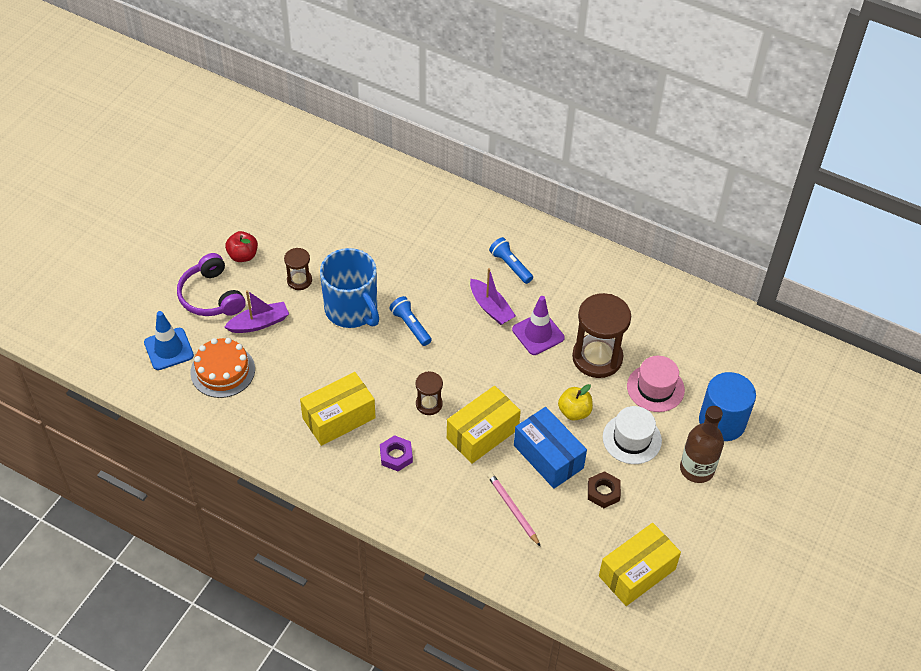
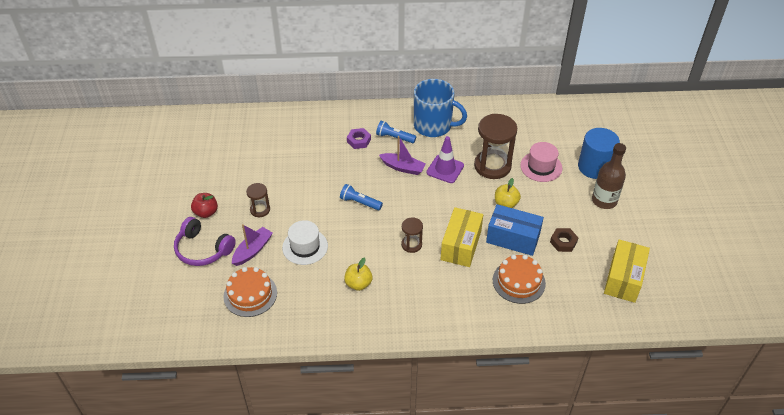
camera: 30 degrees left, 5 degrees down
(168, 349) = (197, 300): blue traffic cone -> none
(339, 418) = (358, 284): yellow box -> yellow apple
(352, 310) = (312, 211): blue mug -> blue mug (434, 126)
(396, 456) = (416, 288): purple nut -> purple nut (359, 141)
(513, 509) = (518, 281): pink pencil -> orange cake
(632, 439) = (553, 202): white hat -> white hat (305, 247)

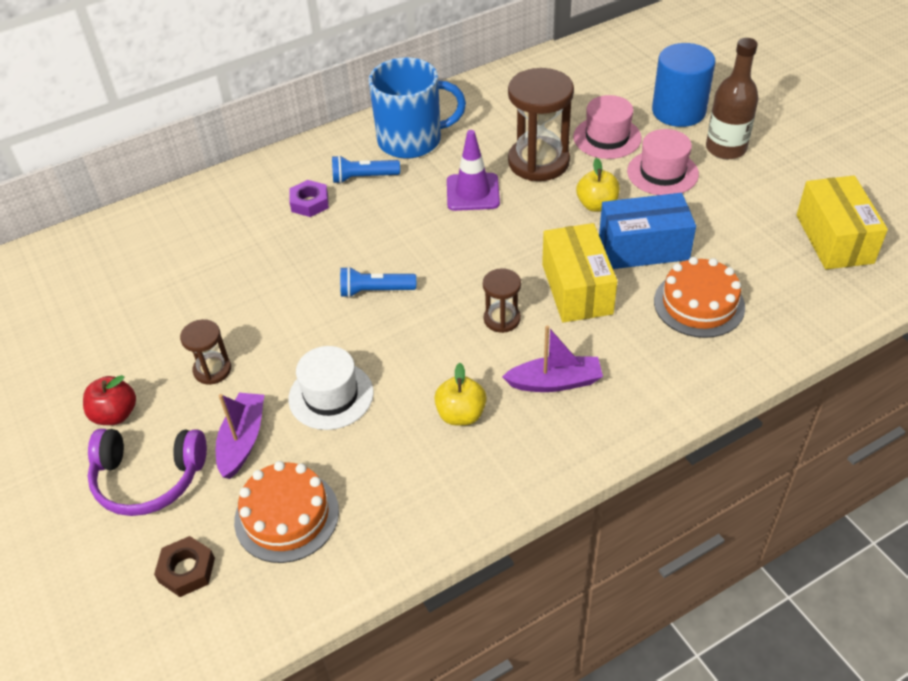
camera: 25 degrees left, 0 degrees up
(403, 167) = (407, 214): purple boat -> purple boat (555, 382)
(556, 200) = (662, 173): none -> pink hat
(563, 242) = (716, 224): brown nut -> brown nut (186, 570)

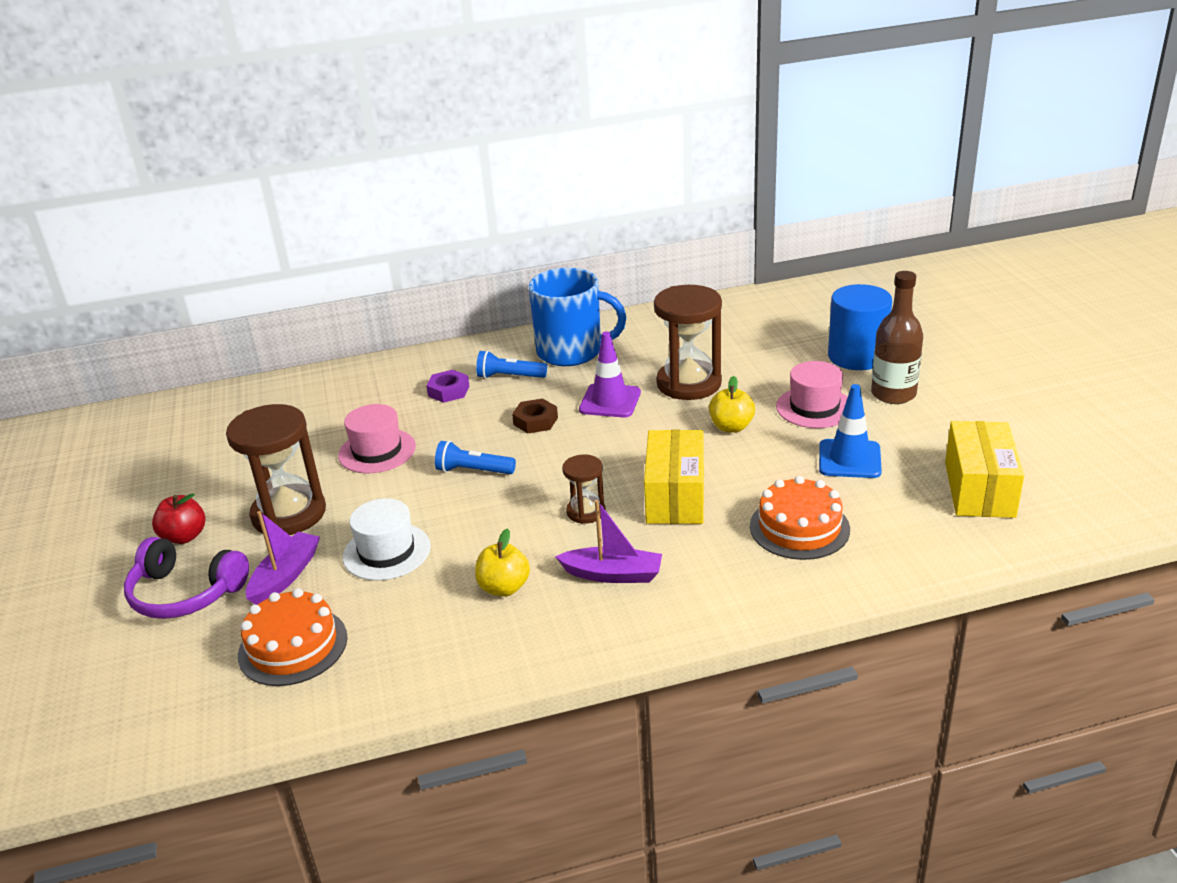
camera: 15 degrees right, 15 degrees down
(186, 570) = (178, 675): brown nut -> brown nut (535, 421)
(212, 370) = (289, 514): brown hourglass -> brown hourglass, size x1.94
(607, 137) = (770, 371): pink hat -> pink hat (377, 451)
(643, 248) = (763, 470): blue box -> none
(714, 224) = (849, 459): none -> blue traffic cone

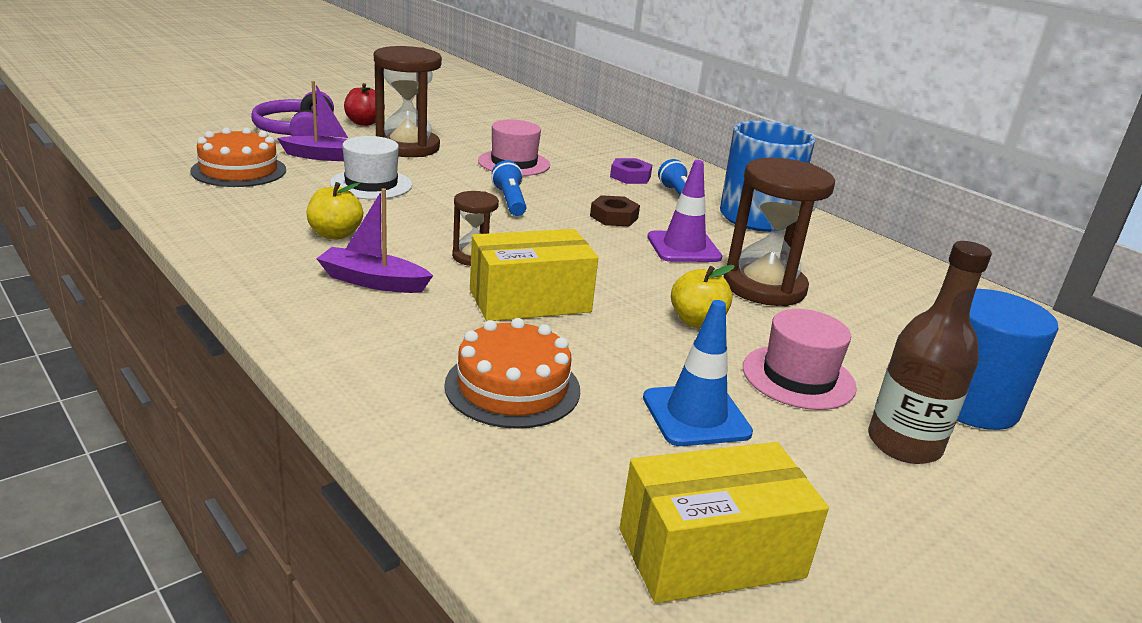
camera: 60 degrees right, 5 degrees down
(613, 574) = (373, 281): purple boat -> purple boat turned 120 degrees clockwise

